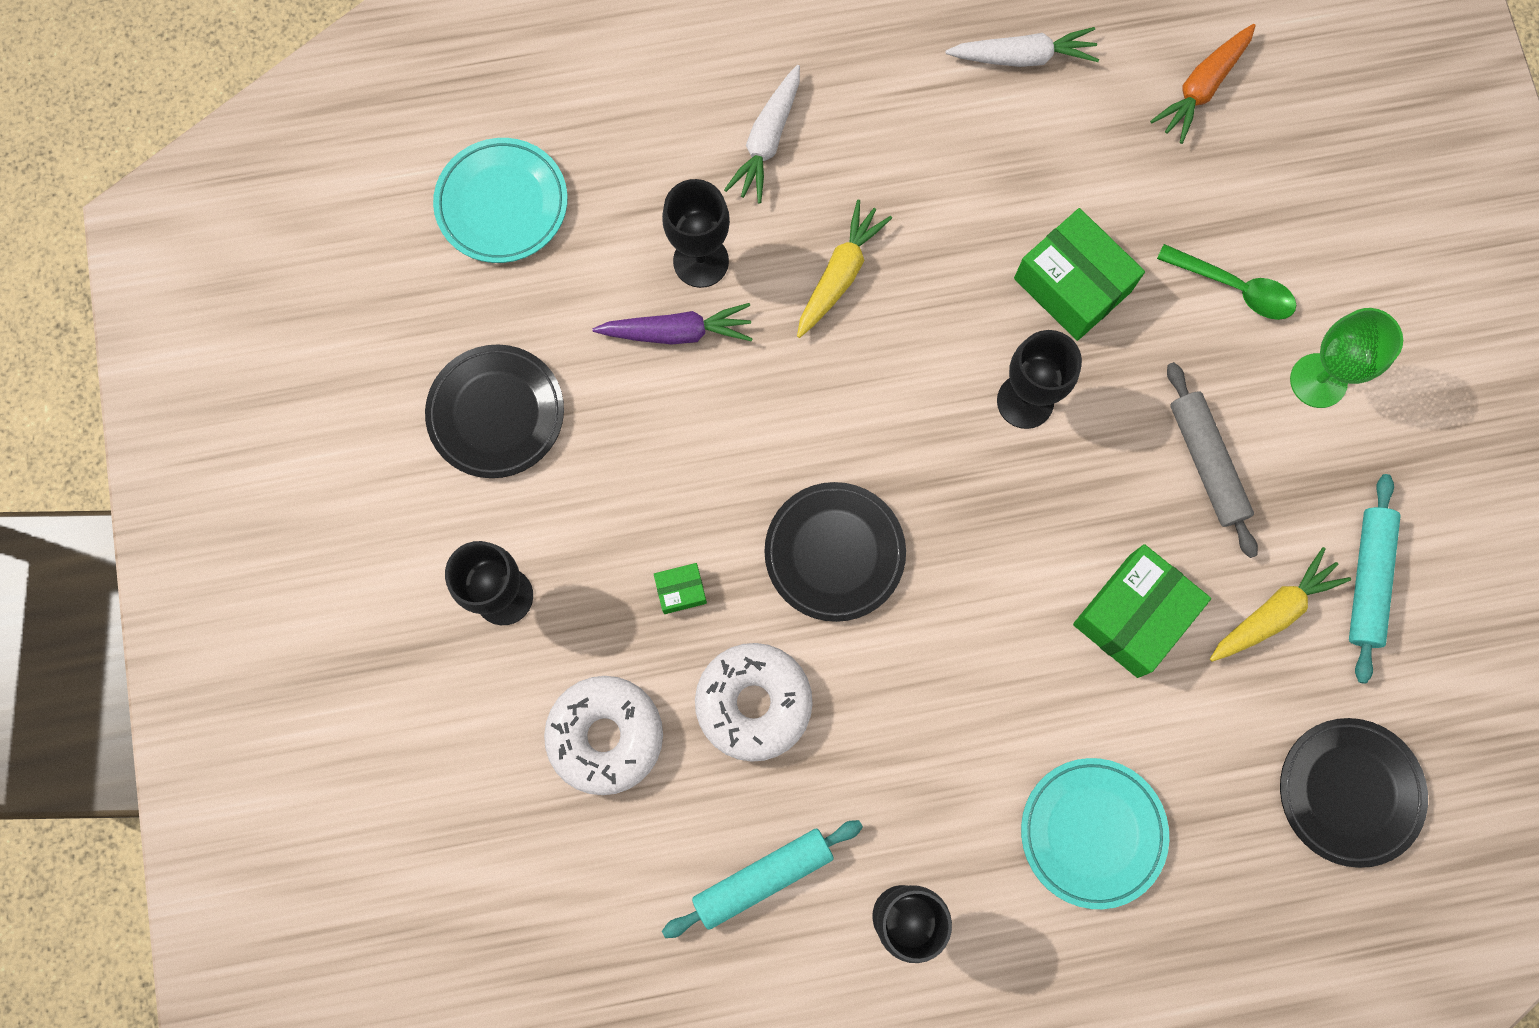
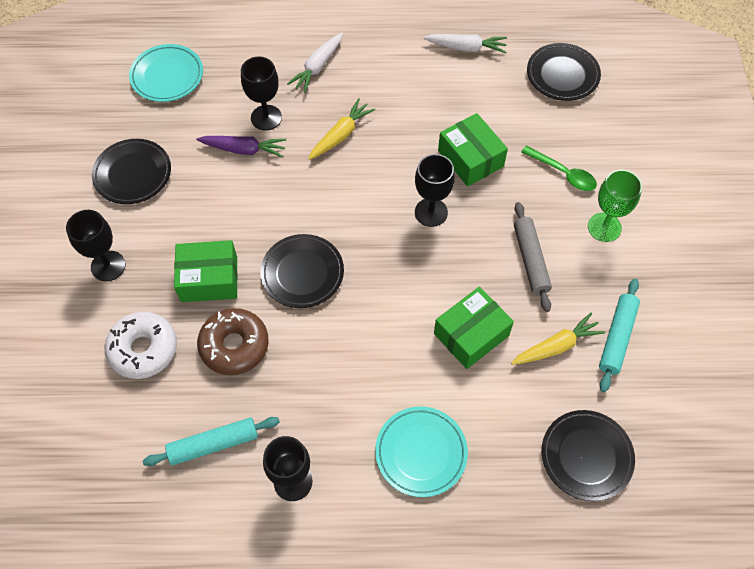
camera: 10 degrees right, 15 degrees down
(681, 590) = (209, 279): green box -> green box, size x2.15
(753, 703) = (234, 346): white donut -> brown donut
(1202, 88) = (562, 75): orange carrot -> black plate

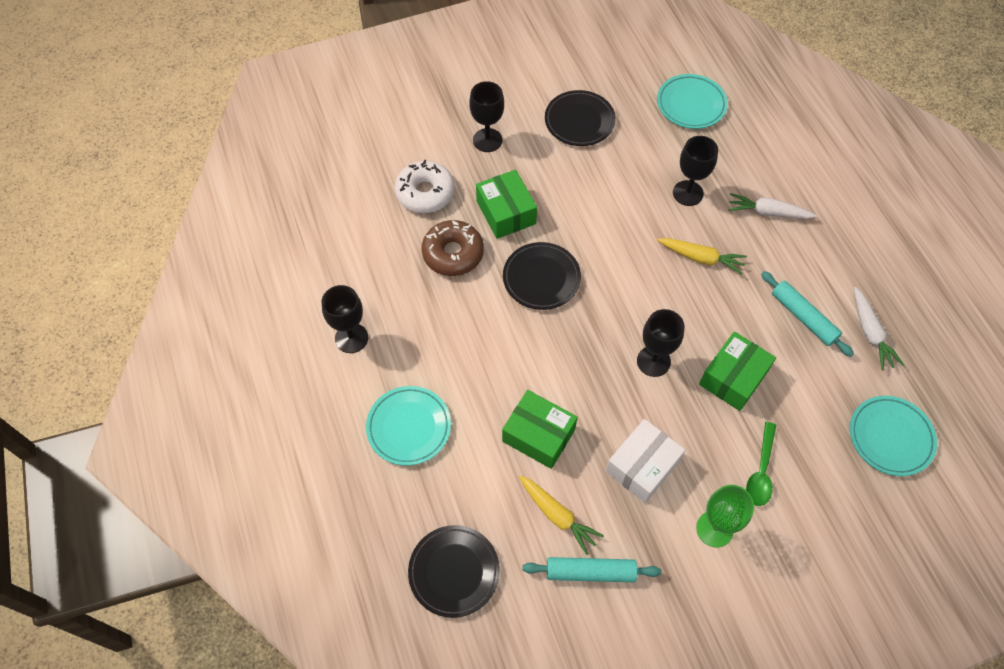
camera: 70 degrees right, 0 degrees up
(213, 444) = (364, 271): turquoise rolling pin -> turquoise rolling pin (803, 317)
(244, 149) = (645, 189): purple carrot -> none
(530, 260) = (642, 466): grey rolling pin -> white box
(562, 75) = (890, 437): black plate -> turquoise plate

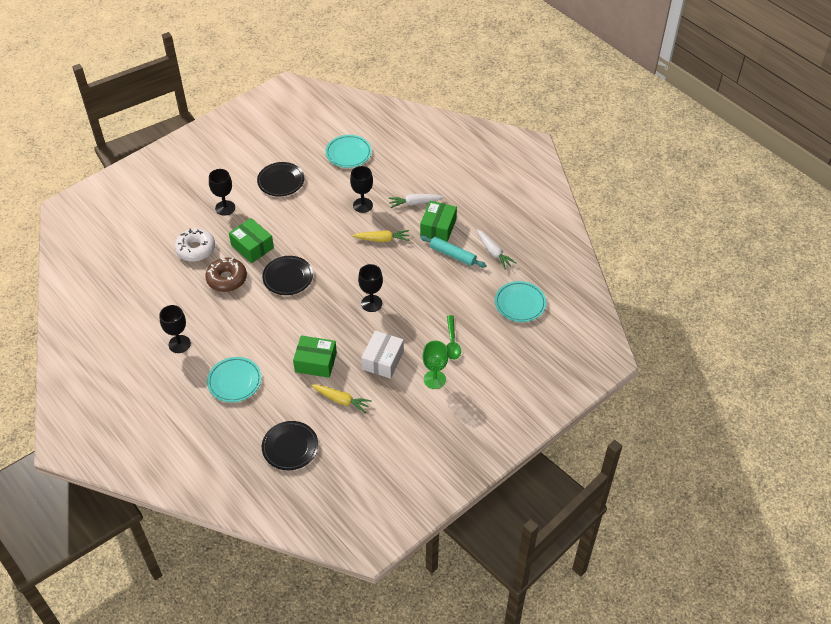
camera: 20 degrees left, 10 degrees down
(590, 572) = (370, 422): turquoise rolling pin -> none
(733, 378) = (421, 299): green box -> green box (438, 228)

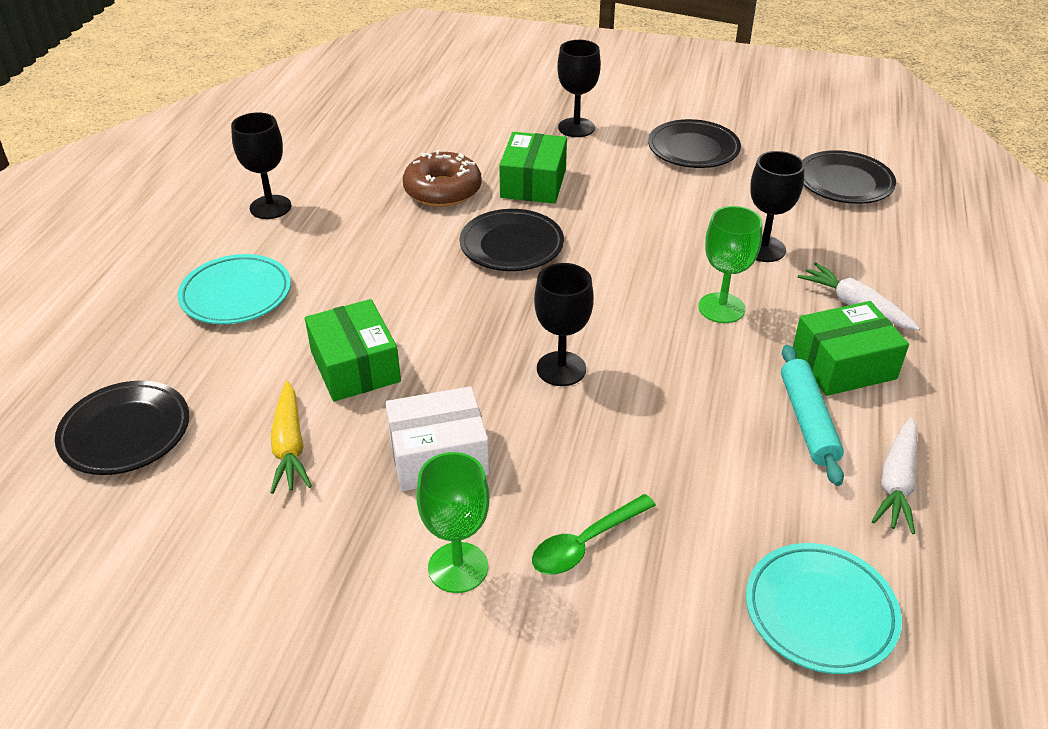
camera: 55 degrees right, 10 degrees down
(196, 249) = (468, 139): white donut -> none
(348, 153) = (844, 183): turquoise plate -> black plate
(382, 239) = (721, 308): yellow carrot -> green goblet

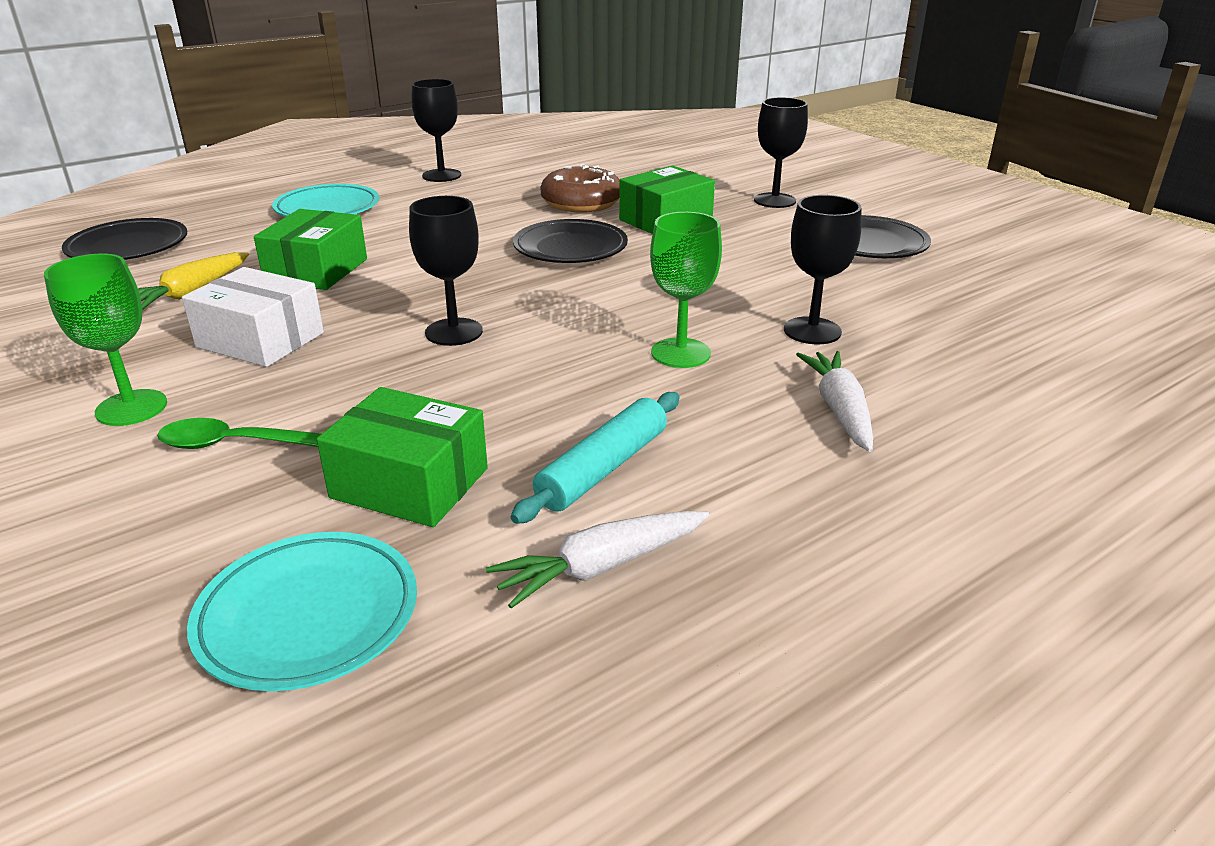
camera: 40 degrees right, 10 degrees down
(843, 365) = (731, 447): green box -> green box (410, 483)
(844, 183) = (1013, 317): black plate -> none

